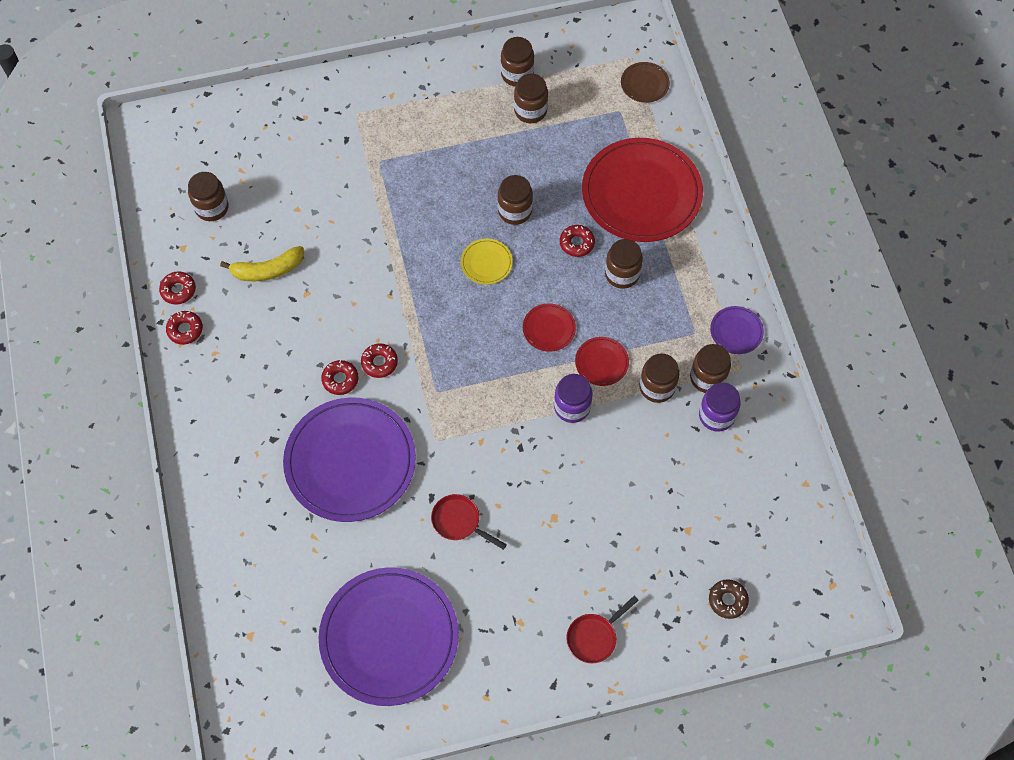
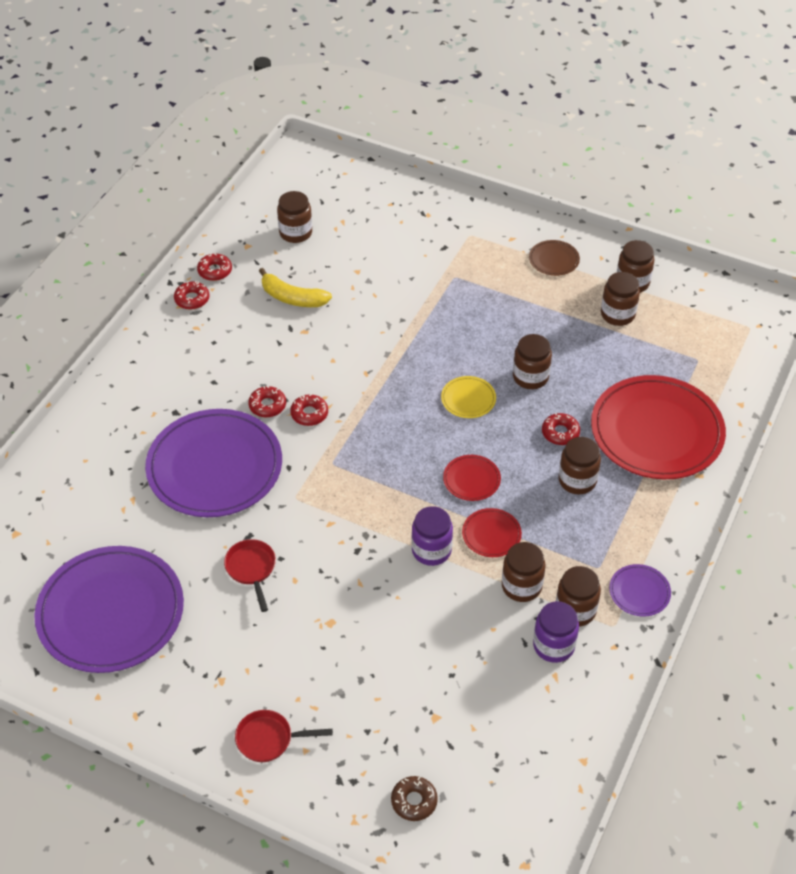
camera: 40 degrees right, 15 degrees down
(644, 84) = (741, 353): brown plate -> brown plate (554, 260)

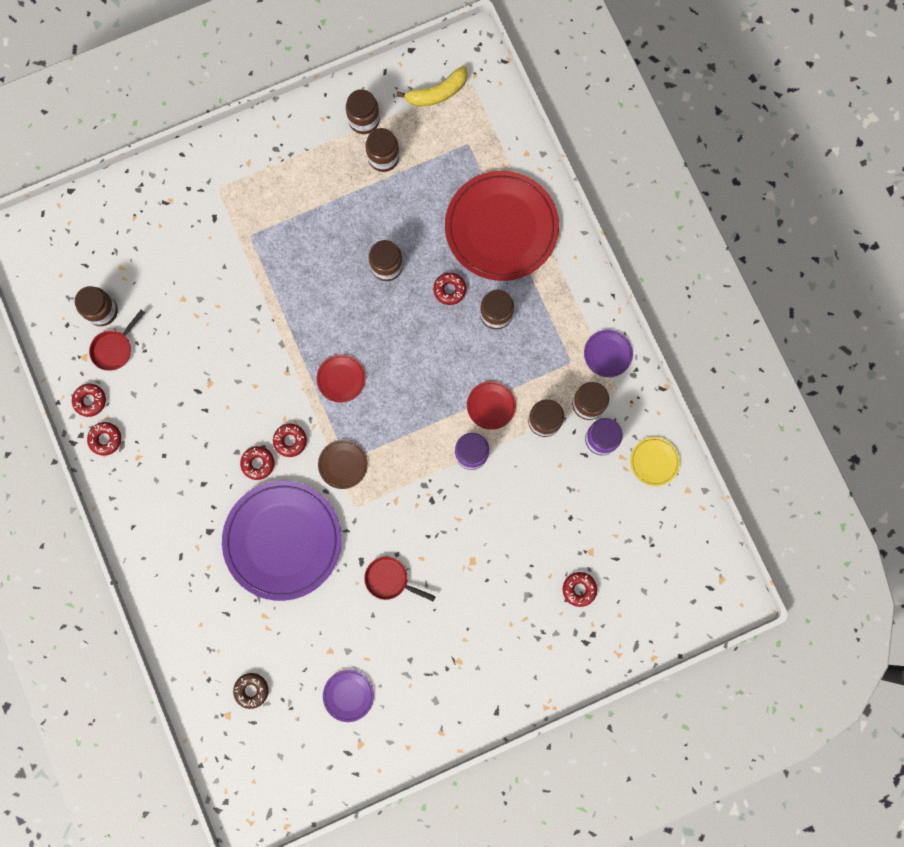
camera: 50 degrees left, 30 degrees up
(111, 612) = (348, 695): purple plate -> purple plate, size x0.42
(269, 739) = (524, 663): red pan -> red pan (115, 348)
(292, 298) = (169, 366): yellow banana -> yellow banana (437, 93)
(388, 734) = (579, 589): none -> red donut
(414, 801) = (634, 609): brown donut -> brown donut (251, 690)
(468, 399) = (370, 324): yellow plate -> yellow plate (654, 461)
(471, 479) = (438, 380): red plate -> red plate (341, 379)
(554, 260) = (295, 153): brown plate -> brown plate (343, 464)

